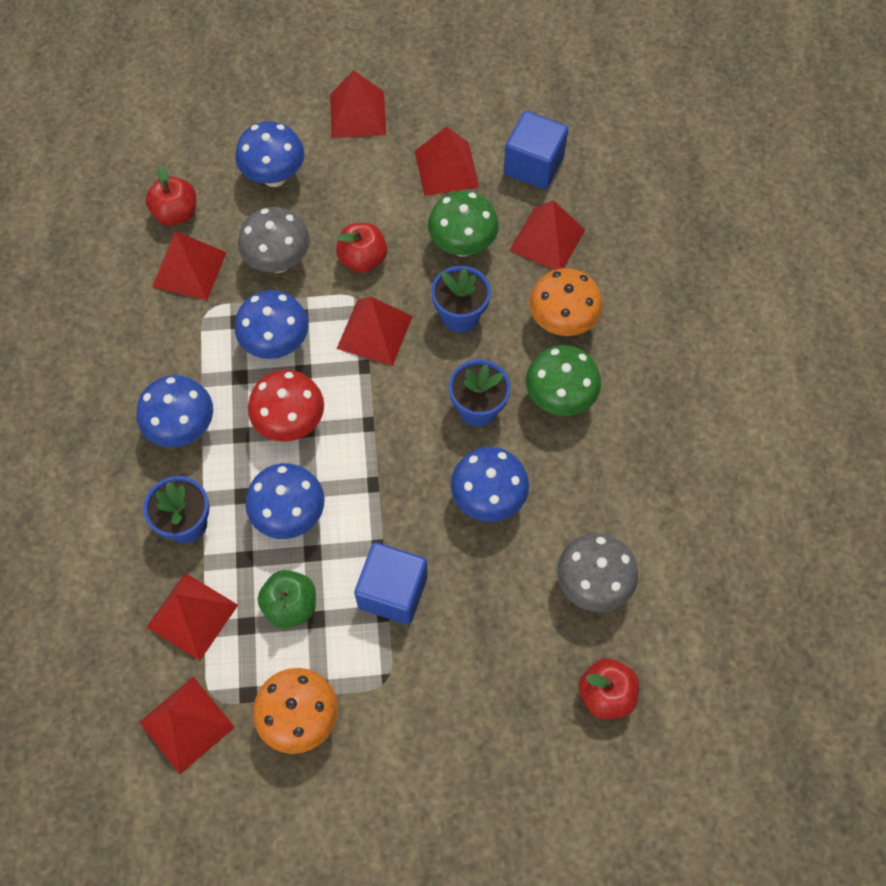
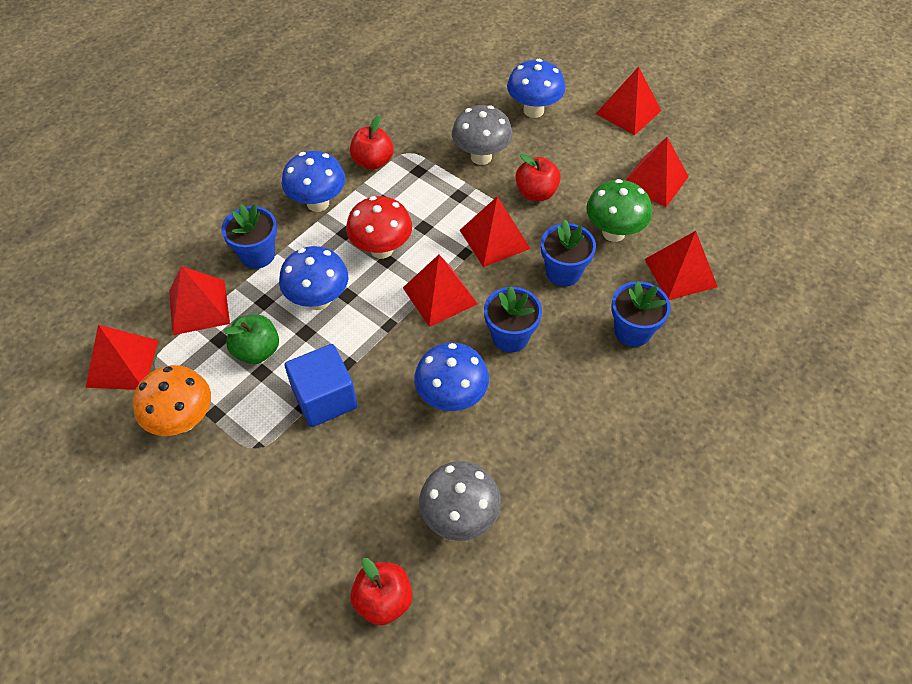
camera: 45 degrees right, 10 degrees down
(176, 213) = (451, 90): red apple -> red apple (373, 162)
(189, 269) = (423, 124): red pyramid -> red pyramid (440, 295)
(276, 344) = (425, 200): blue mushroom -> none
(533, 165) = (722, 221): blue cube -> none
(559, 399) = (575, 377): green mushroom -> none
(562, 322) = (632, 331): orange mushroom -> blue flower pot

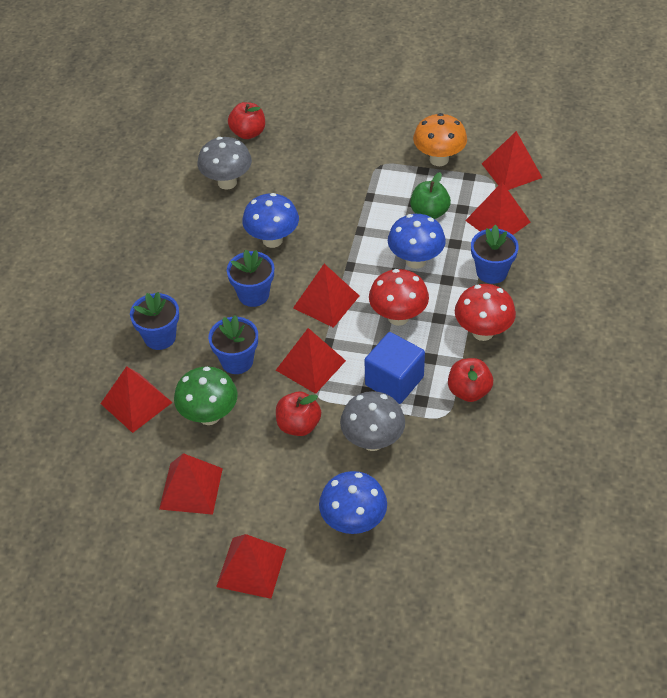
camera: 155 degrees right, 5 degrees down
(318, 203) = (483, 332): blue mushroom -> red mushroom
(325, 398) = (358, 205): blue cube -> blue cube (394, 381)

